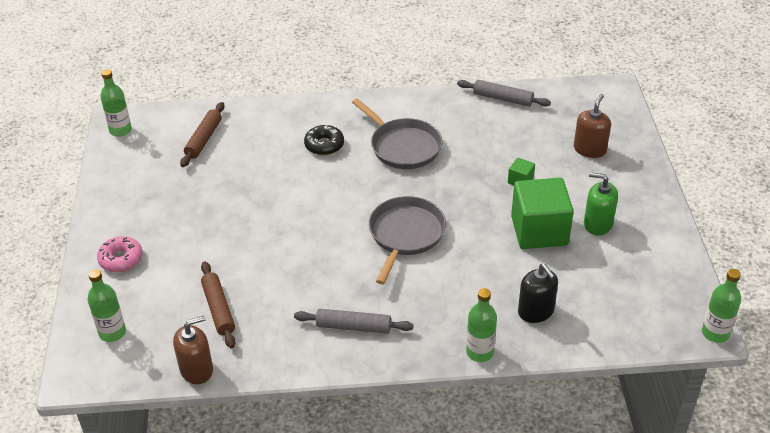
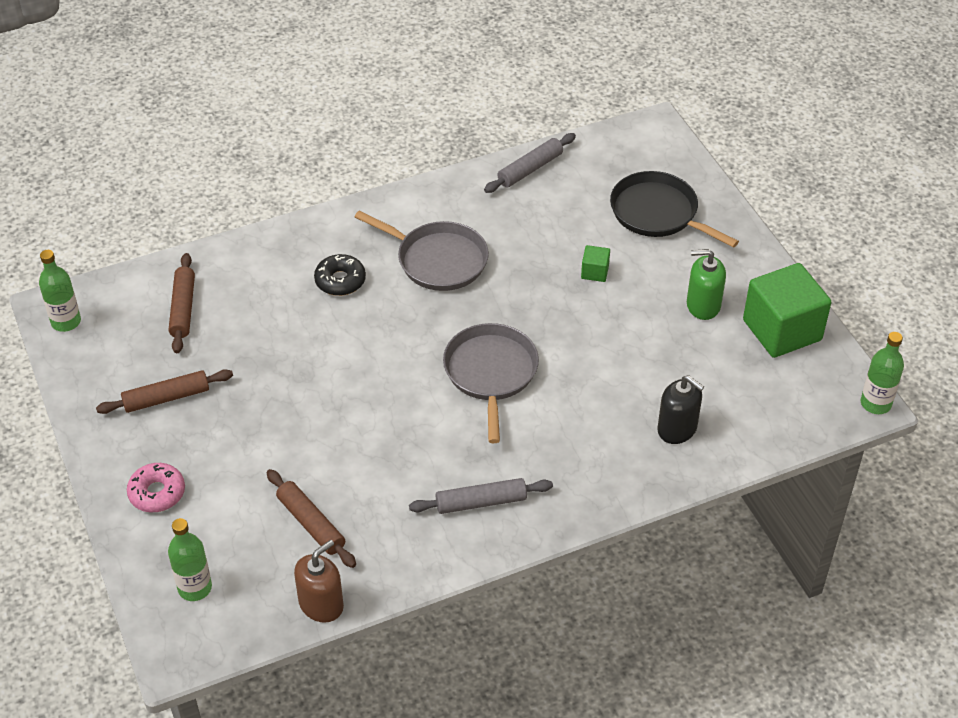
camera: 20 degrees left, 5 degrees up
(161, 196) = (166, 398): none -> brown rolling pin
(480, 352) = (636, 494): green bottle -> none
(502, 98) = (530, 169): grey rolling pin -> grey rolling pin turned 45 degrees counterclockwise
(539, 231) = (641, 330): green cube -> green cube (782, 330)
(589, 149) = (657, 213): brown soap dispenser -> black pan

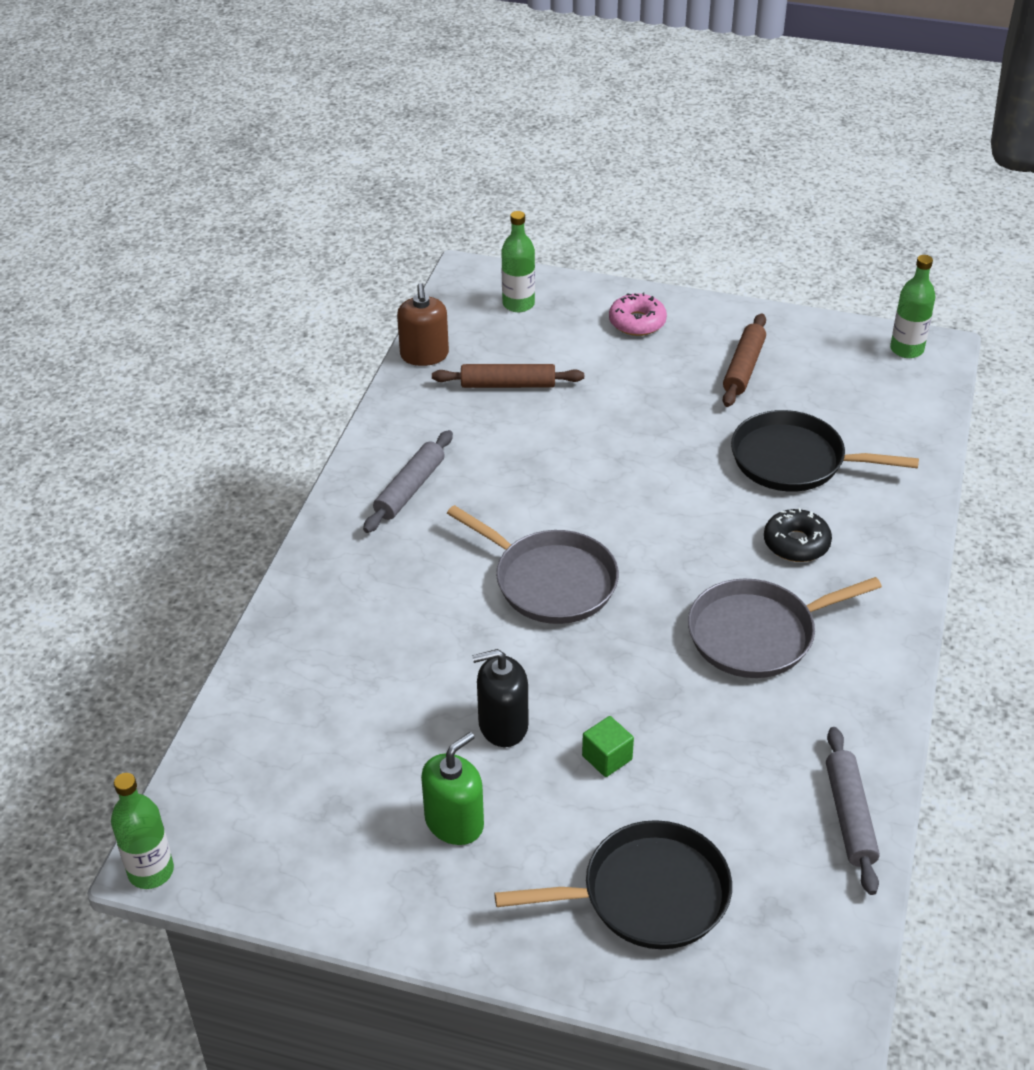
camera: 130 degrees right, 5 degrees down
(183, 308) = (857, 423): brown rolling pin -> none
(256, 320) = (793, 460): none -> black pan
(677, 429) = (325, 674): black soap dispenser -> black soap dispenser (503, 725)
(782, 330) = (339, 870): green cube -> none

